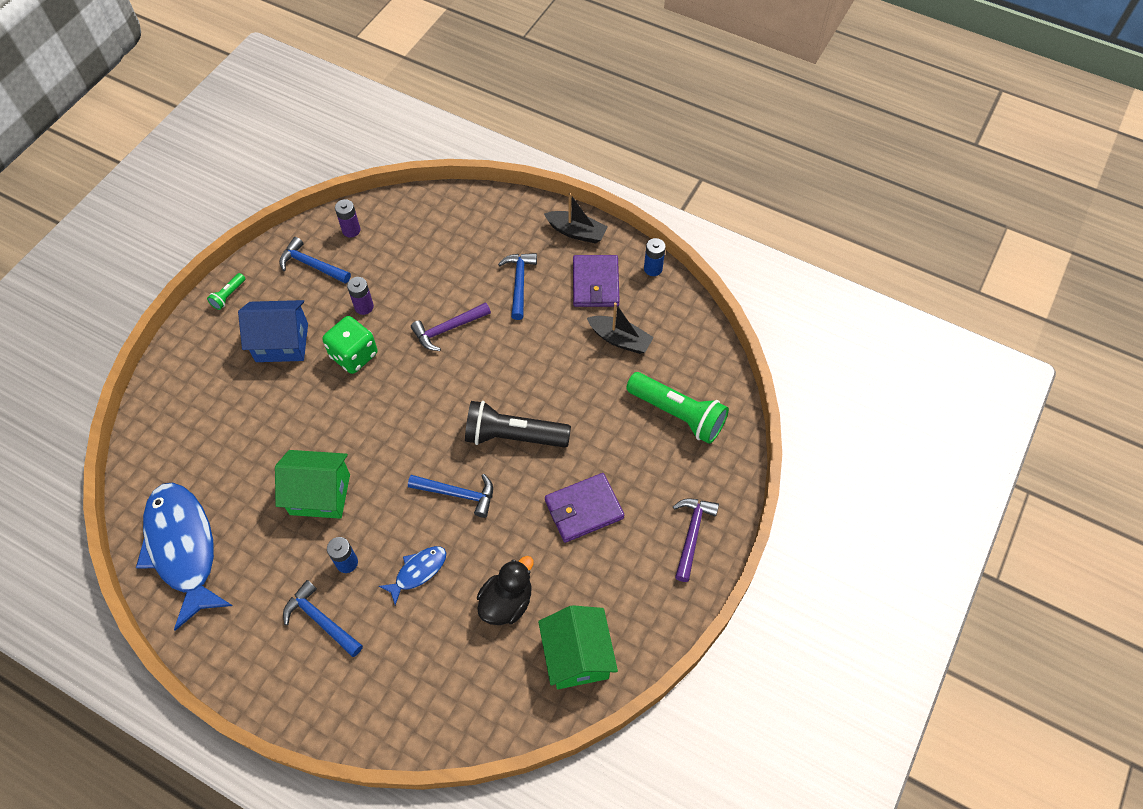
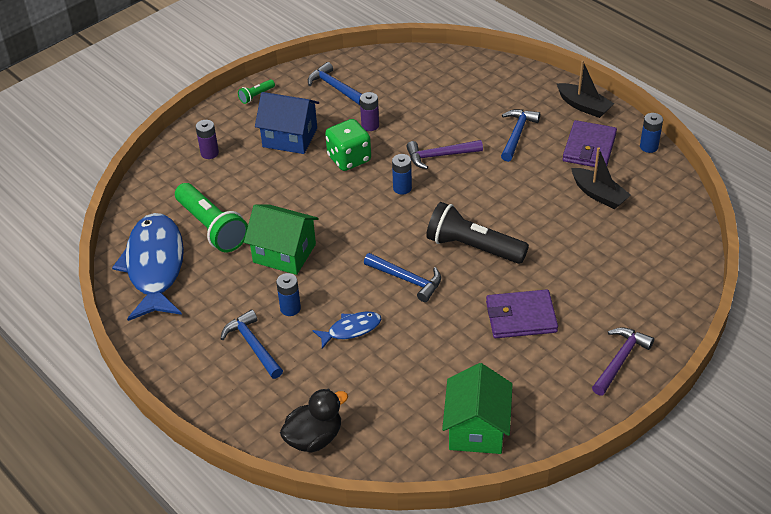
camera: 20 degrees right, 15 degrees down
(351, 230) = (378, 69): purple battery -> purple battery (209, 153)
(420, 379) = (402, 188): none -> blue battery
(506, 602) = (424, 371): black duck -> black duck (314, 438)
(678, 414) = (637, 263): green flashlight -> green flashlight (212, 228)

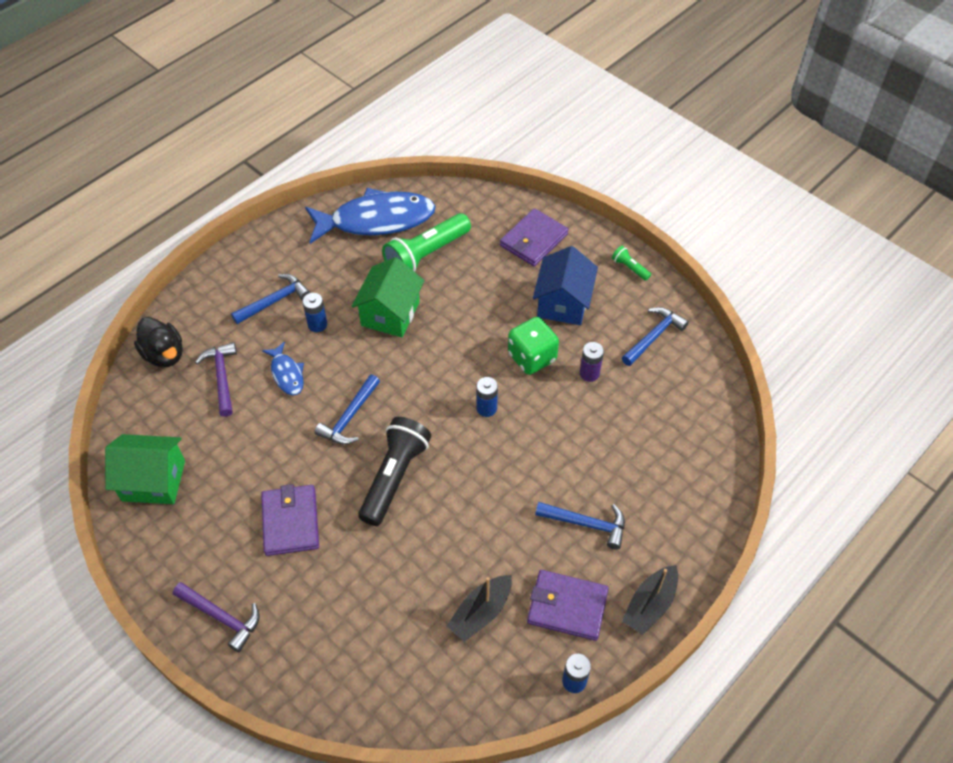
camera: 85 degrees right, 10 degrees up
(209, 153) = (533, 240): purple battery -> purple wallet
(440, 156) = (542, 443): purple hammer -> purple hammer (222, 377)

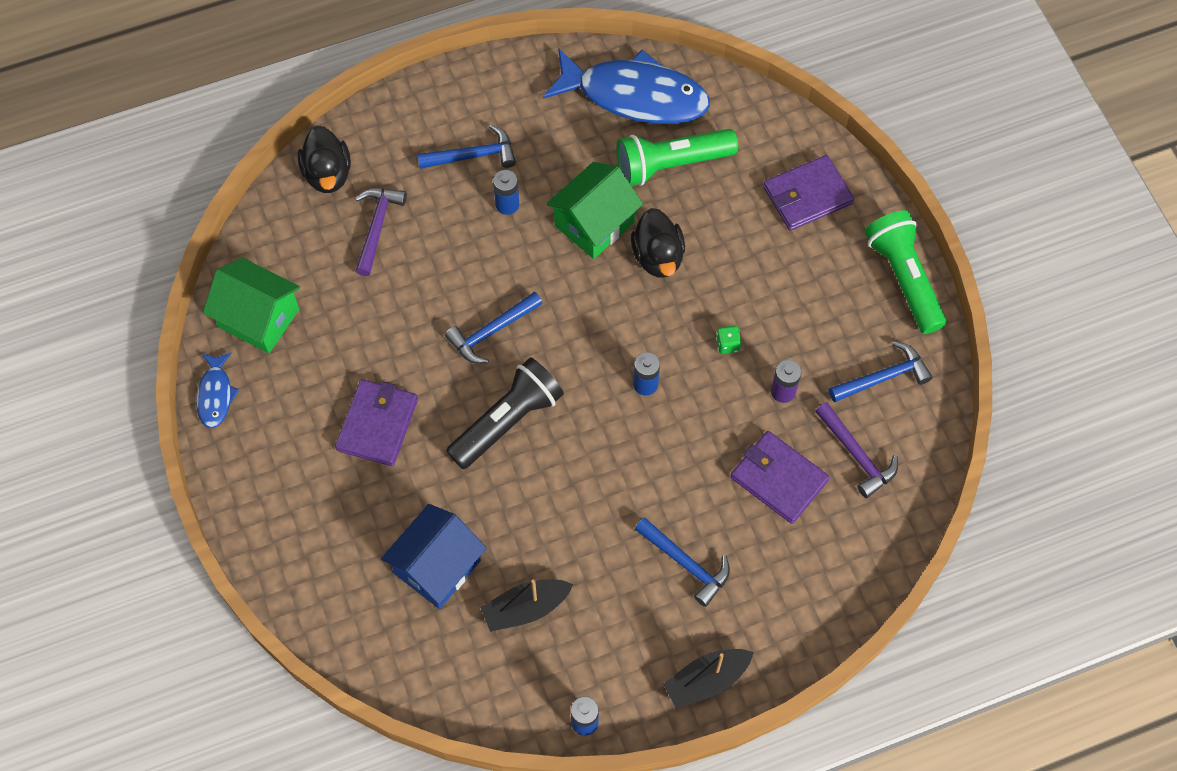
camera: 25 degrees right, 10 degrees up
(221, 617) = (266, 496): purple hammer -> purple hammer (856, 455)
(287, 374) = (447, 251): blue fish -> blue fish (215, 395)
(449, 318) = (658, 257): none -> black duck
(532, 357) = (727, 344): green dice -> green dice, size x0.45
(563, 303) = (799, 291): blue house -> blue house (437, 567)
(567, 607) = (618, 643): purple wallet -> purple wallet (778, 479)
(629, 268) = (903, 278): green flashlight -> green flashlight, size x2.23

